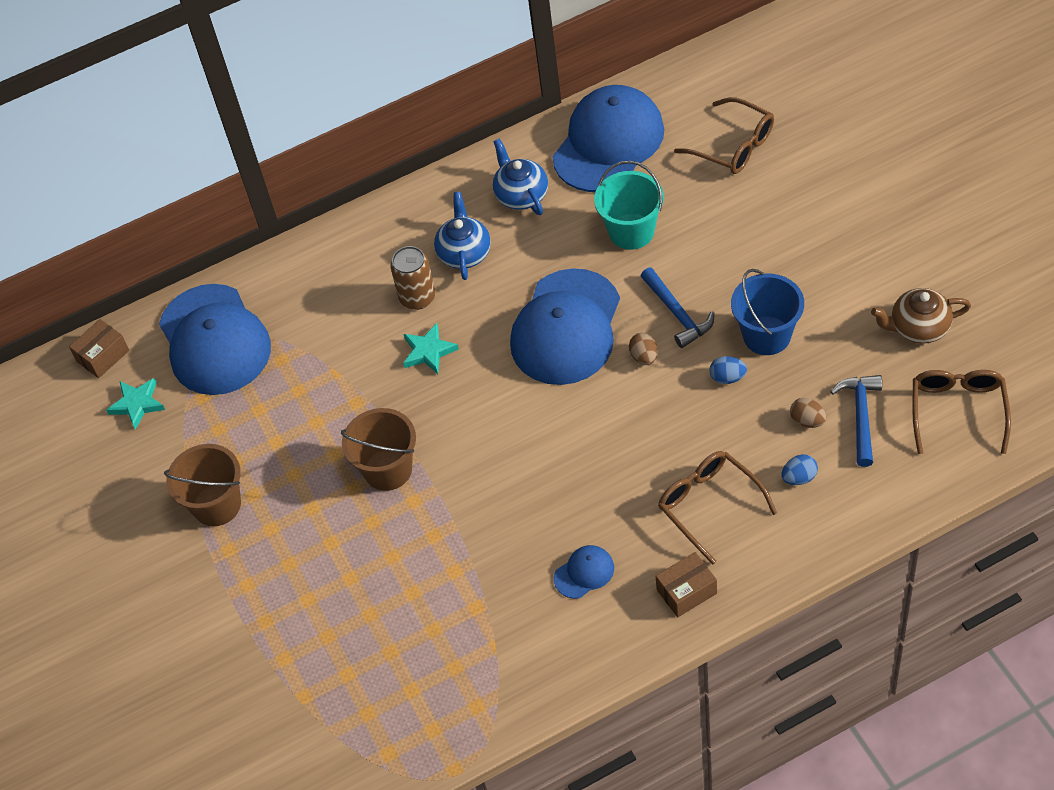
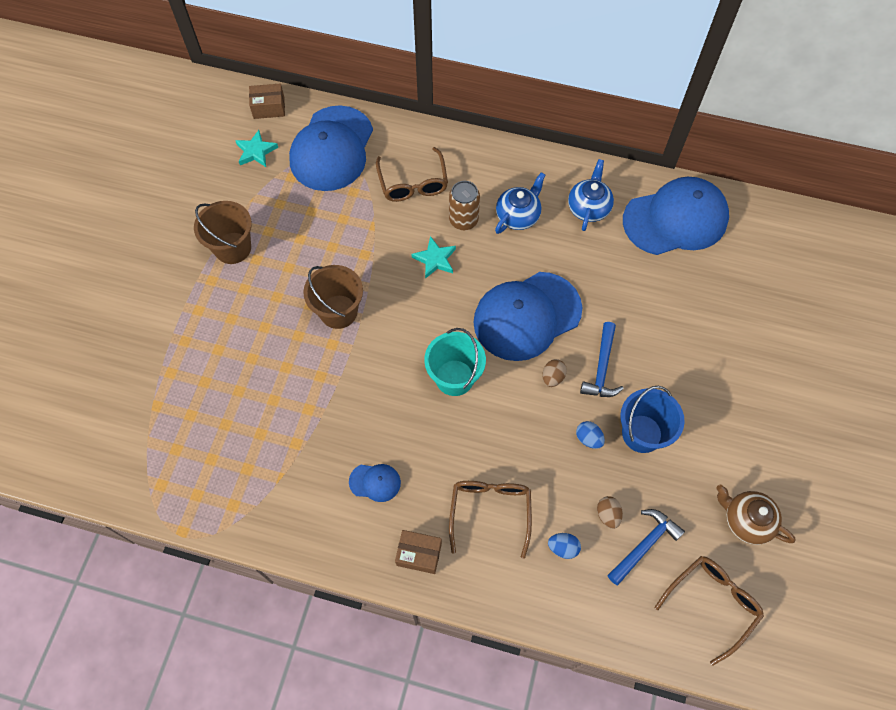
camera: 35 degrees right, 10 degrees up
(631, 231) = (630, 289): turquoise bucket -> turquoise bucket (454, 377)
(733, 146) = (752, 288): brown glasses -> brown glasses (413, 183)

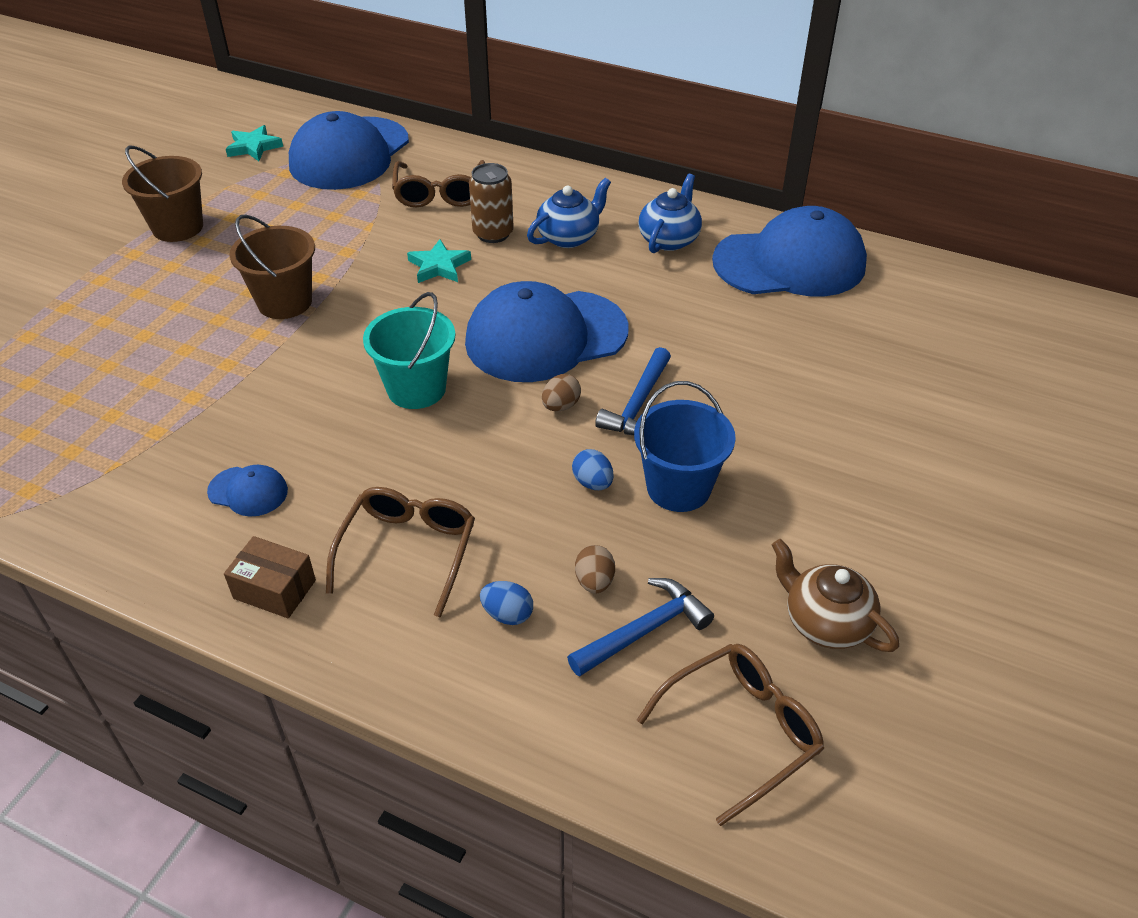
camera: 10 degrees right, 20 degrees down
(269, 108) = (289, 113): brown box -> none

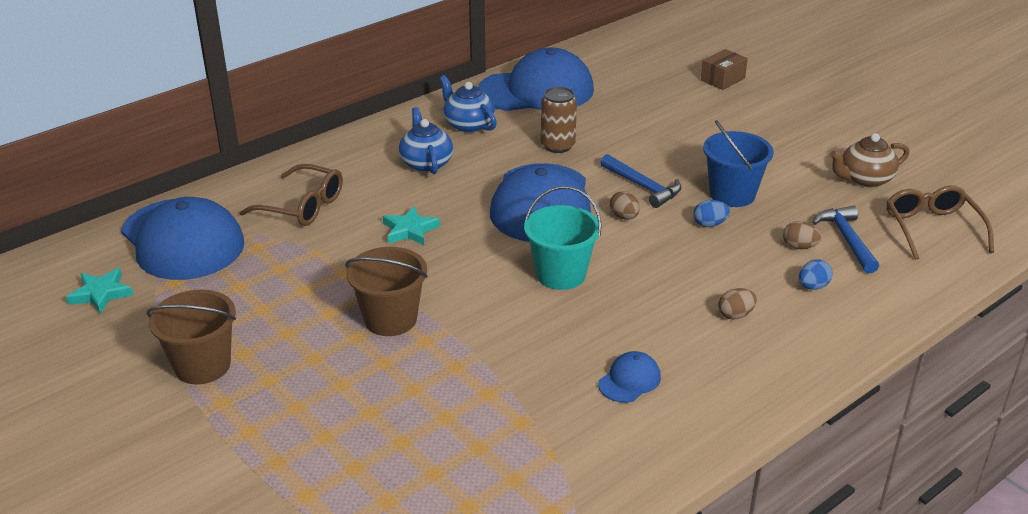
camera: 65 degrees left, 10 degrees down
(274, 589) = (744, 384): brown box -> brown box (722, 79)
(408, 551) = (735, 315): brown glasses -> brown egg
(493, 233) = (388, 195): brown can -> brown can (557, 146)
(790, 263) = (536, 90): blue cap -> blue cap turned 60 degrees clockwise

